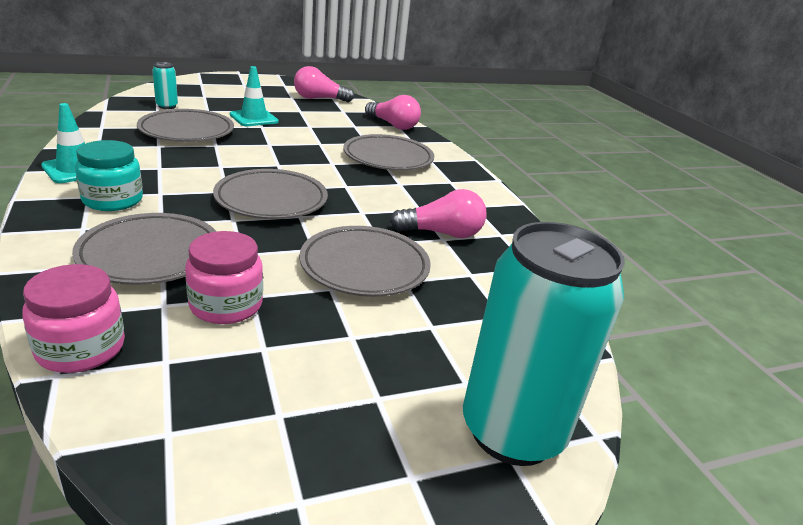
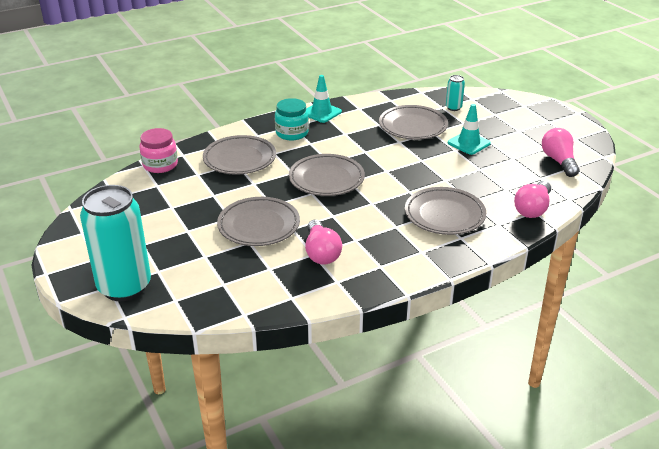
camera: 85 degrees right, 5 degrees up
(226, 305) = (202, 190): pink jar -> none

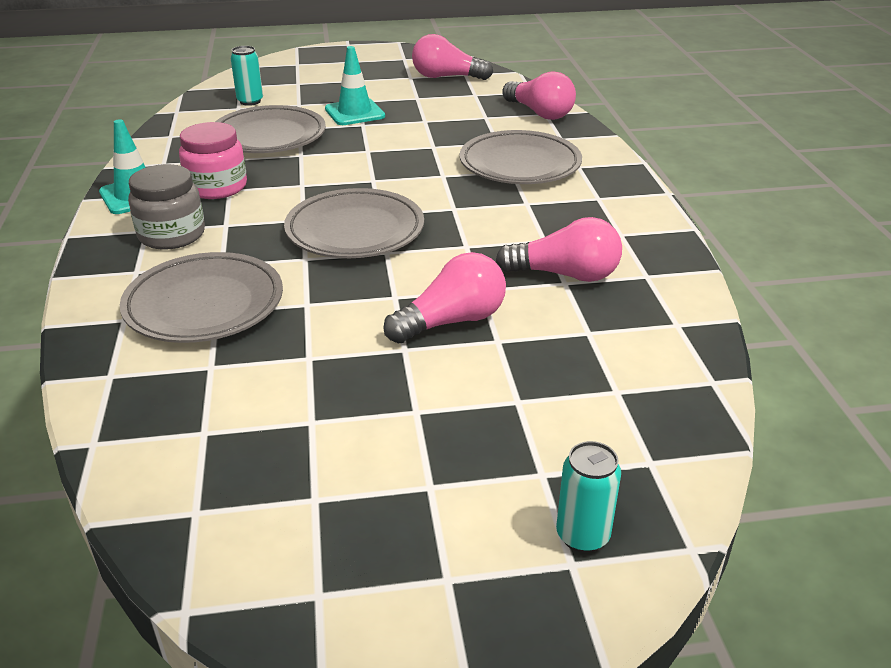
camera: 70 degrees left, 0 degrees up
(124, 287) = (582, 536): turquoise can -> turquoise can, size x0.42
(160, 165) = (119, 415): pink jar -> pink jar (217, 187)
(259, 226) = (452, 321): grey plate -> pink light bulb
(292, 133) = (172, 235): turquoise jar -> grey jar

